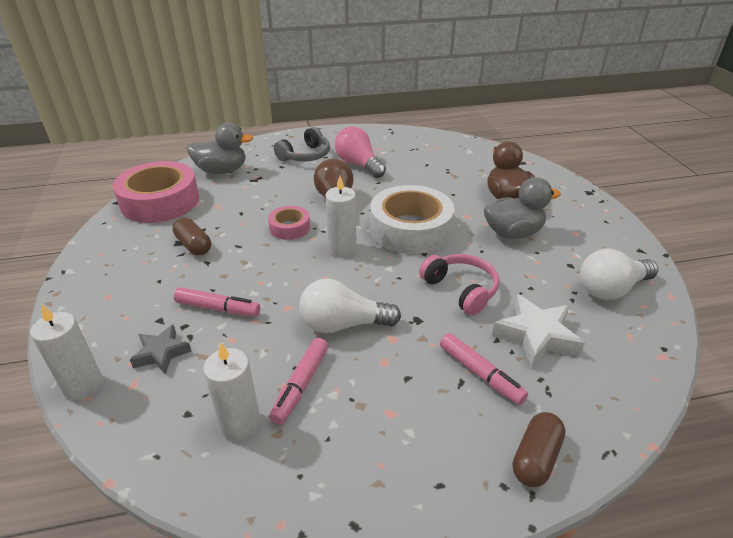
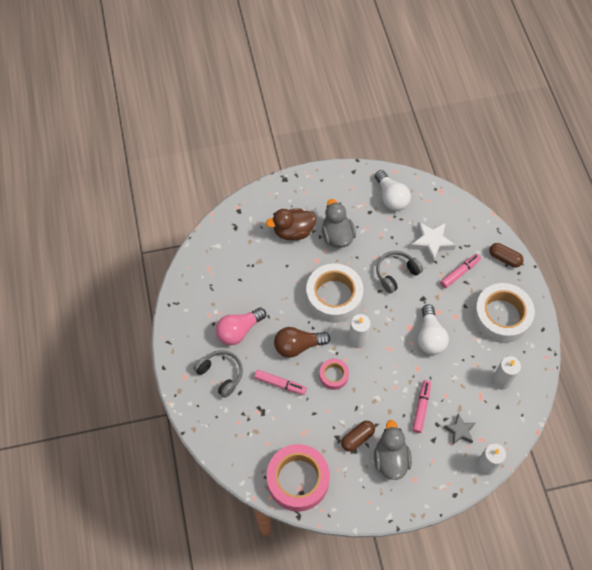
camera: 90 degrees left, 25 degrees up
(222, 171) = (247, 441): grey duck -> grey duck (390, 459)
(301, 385) = (475, 355): pink marker -> pink marker (280, 384)
(386, 437) = (501, 316): none -> white tape
(461, 290) = (396, 273): pink headphones -> grey headphones

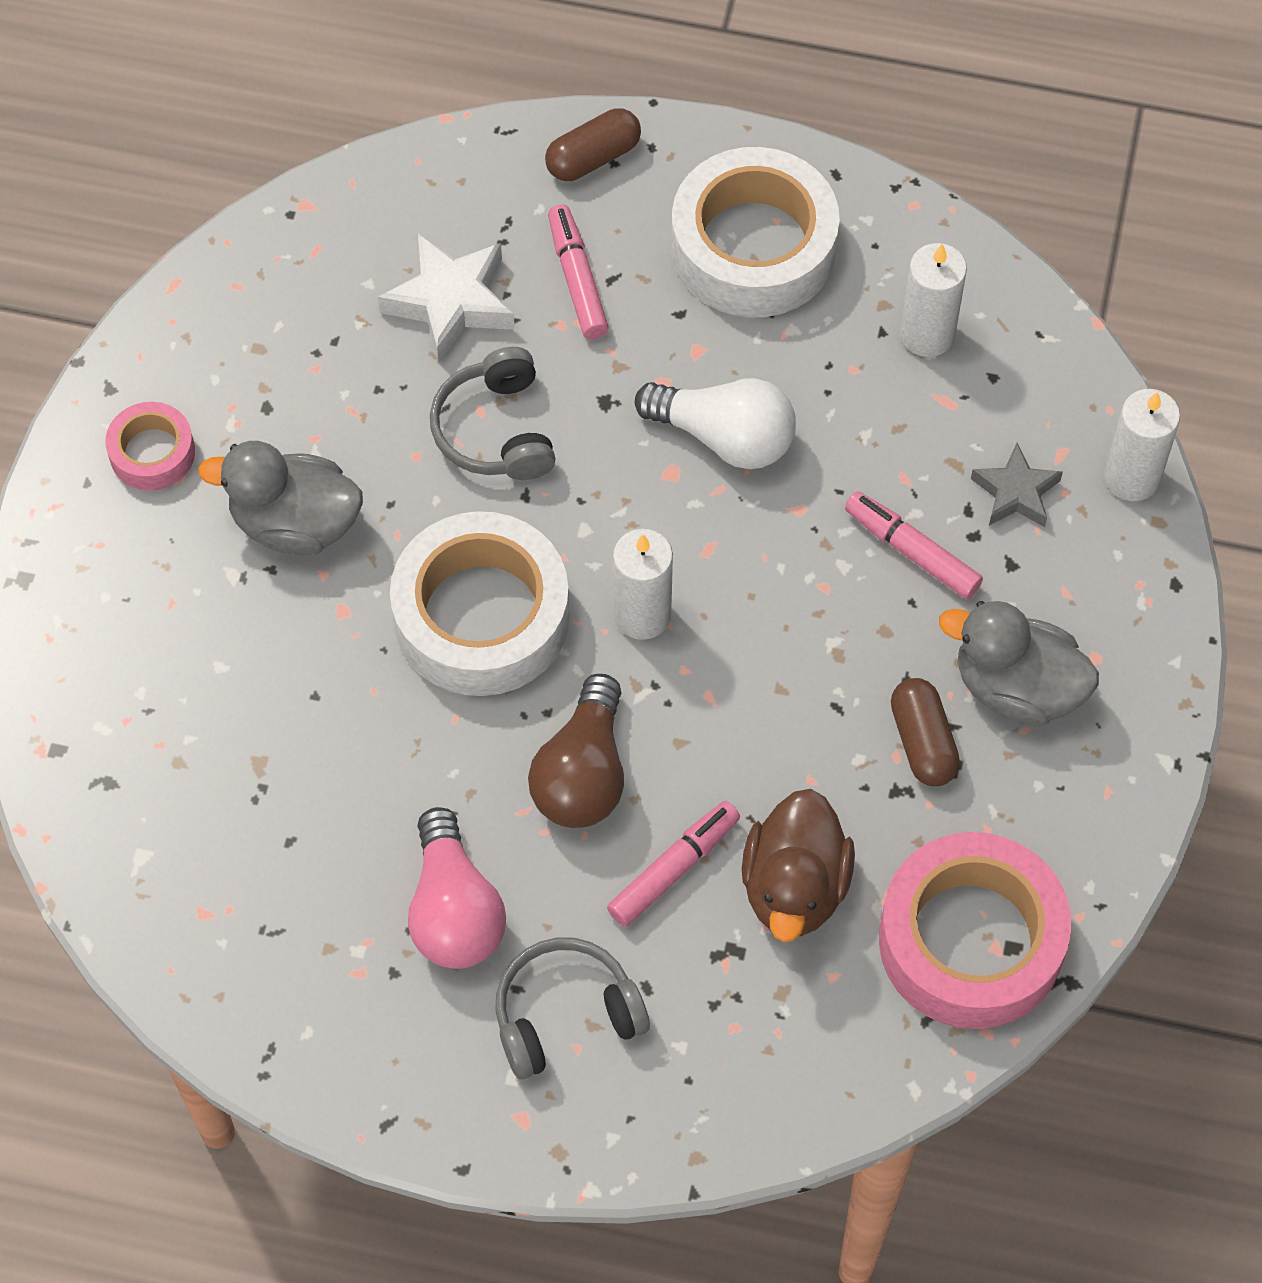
camera: 65 degrees left, 0 degrees up
(293, 231) = (214, 631): brown duck -> brown duck (794, 887)
(333, 375) = (717, 721): pink tape -> pink tape (152, 453)
(391, 198) = (253, 333): white light bulb -> none

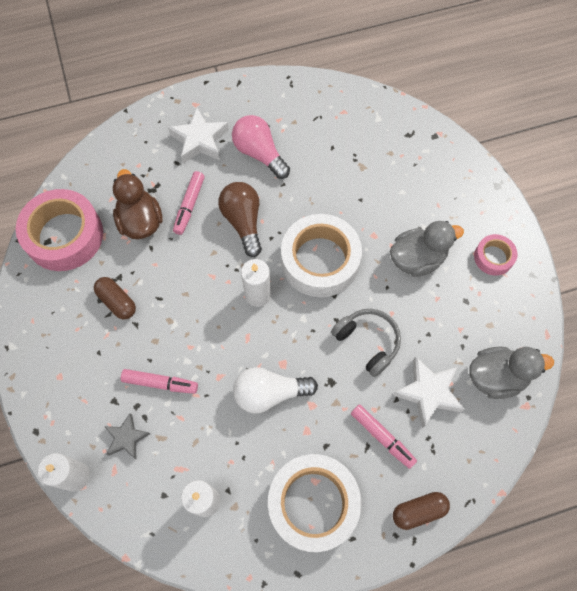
camera: 150 degrees right, 5 degrees up
(565, 1015) = (199, 140): grey headphones -> white star
(593, 158) = (418, 511): brown capsule -> brown capsule turned 45 degrees clockwise
(1016, 688) = (88, 345): grey duck -> grey duck (496, 377)

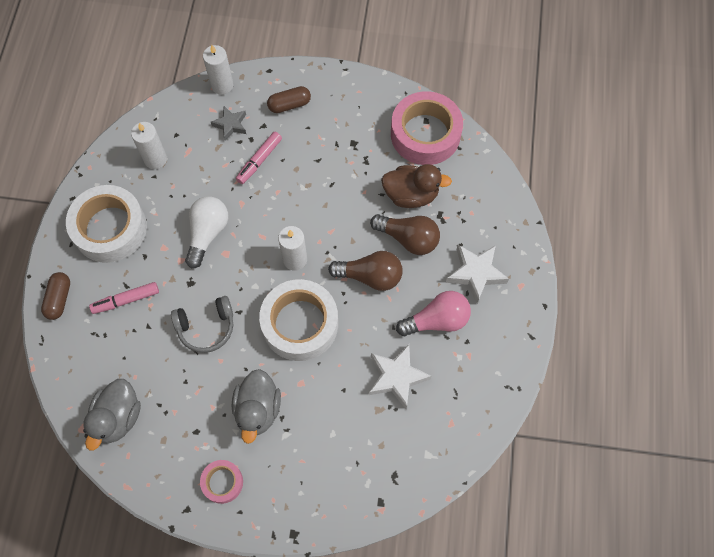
camera: 115 degrees right, 0 degrees up
(117, 302) = (344, 153): brown capsule -> brown capsule (289, 105)
(189, 206) = (408, 239): pink marker -> brown light bulb
(428, 392) = (138, 354): white star -> white star (396, 377)

